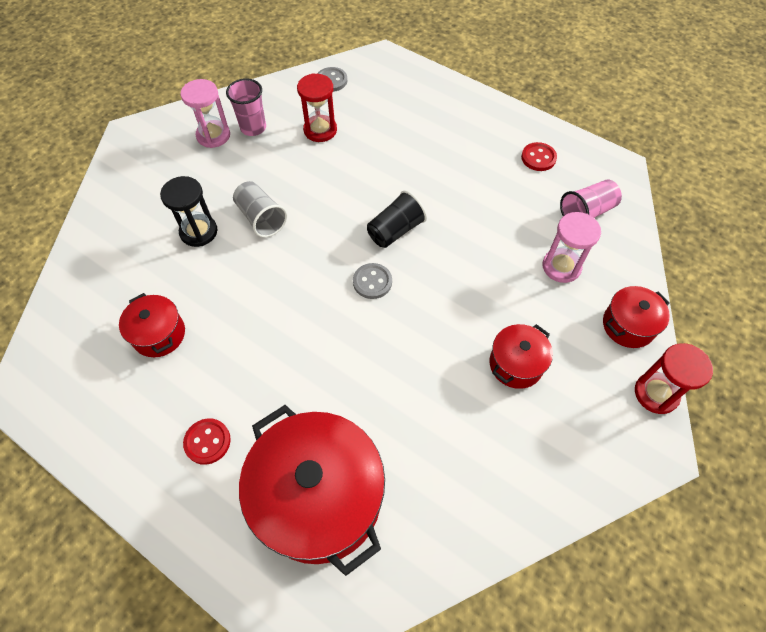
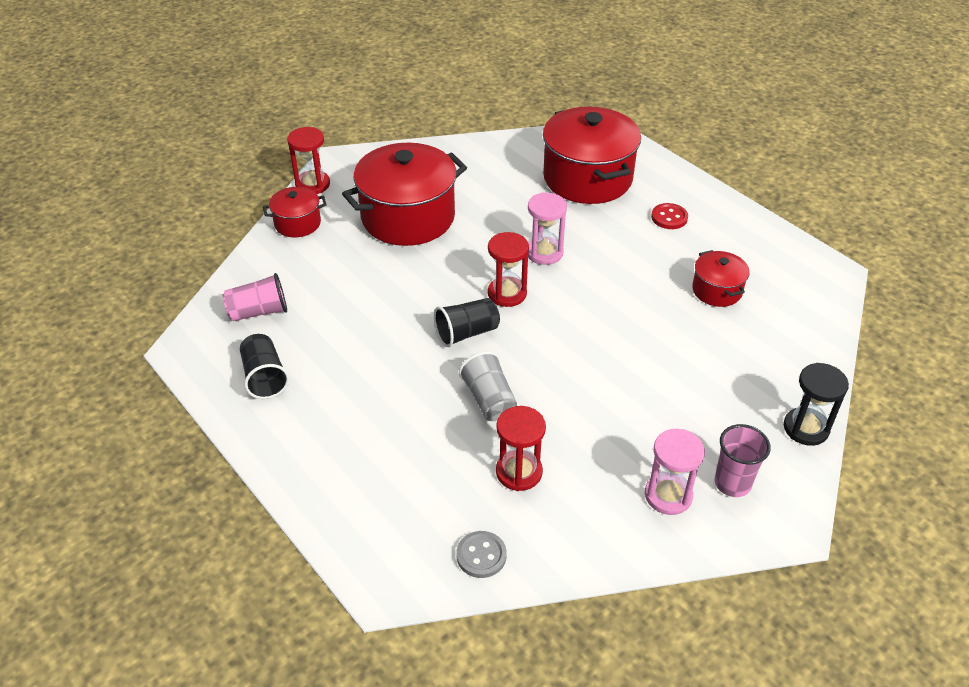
camera: 165 degrees left, 15 degrees down
(199, 232) = (683, 373): black hourglass -> black hourglass (806, 428)
(253, 128) = (611, 496): pink cup -> pink cup (732, 483)
(261, 218) = (611, 374): grey cup -> grey cup (489, 400)
(372, 282) = (507, 293): grey button -> red hourglass
(516, 364) = (408, 217): red pot -> red pot, size x2.03
(538, 158) = (264, 377): red button -> black cup
(561, 267) = (321, 272): pink hourglass -> pink hourglass (544, 253)

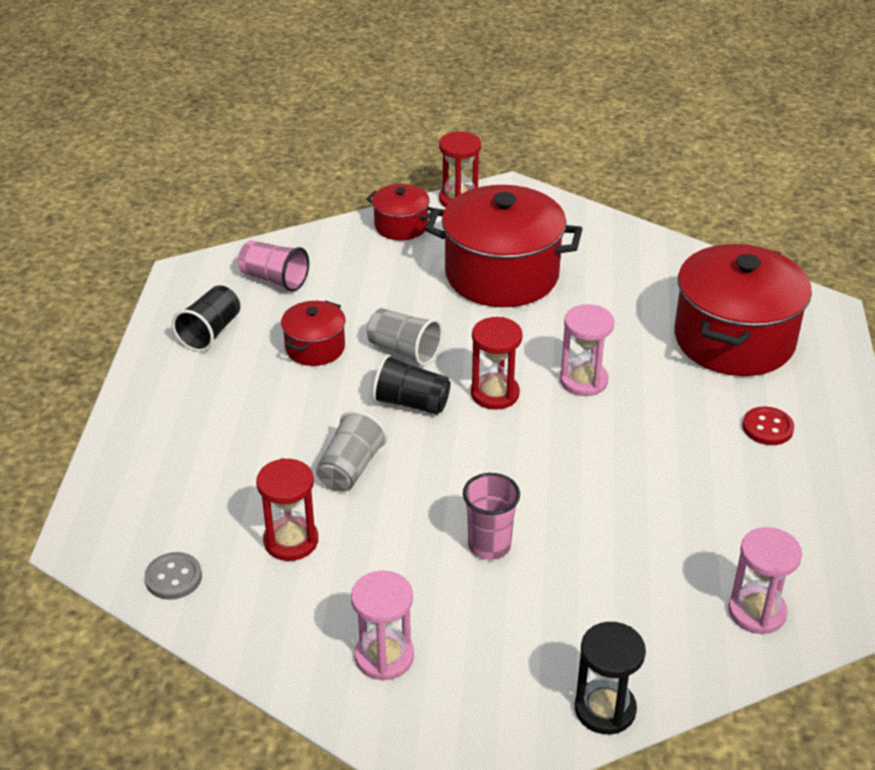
camera: 45 degrees right, 5 degrees down
(415, 303) = (404, 350): none -> grey cup
(717, 290) = (711, 526): red pot -> red pot (315, 348)
(732, 483) = (456, 694): pink cup -> pink cup (489, 545)
(796, 320) = (757, 612): none -> pink hourglass

